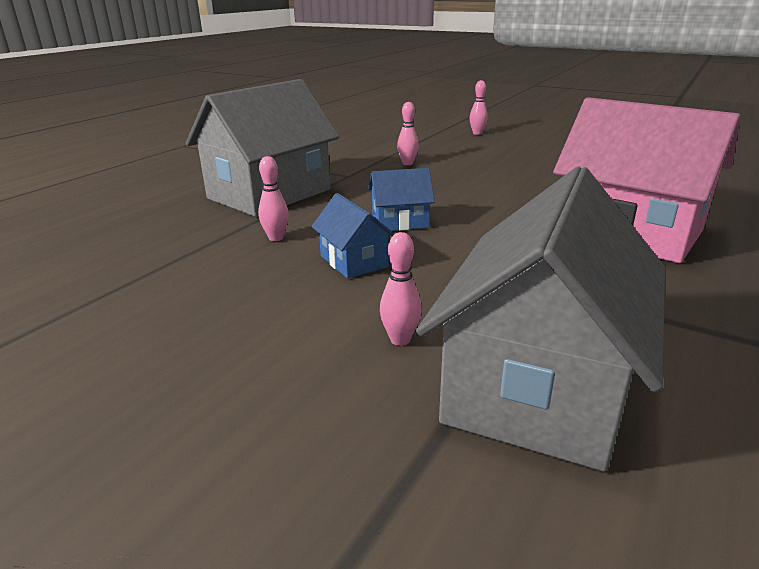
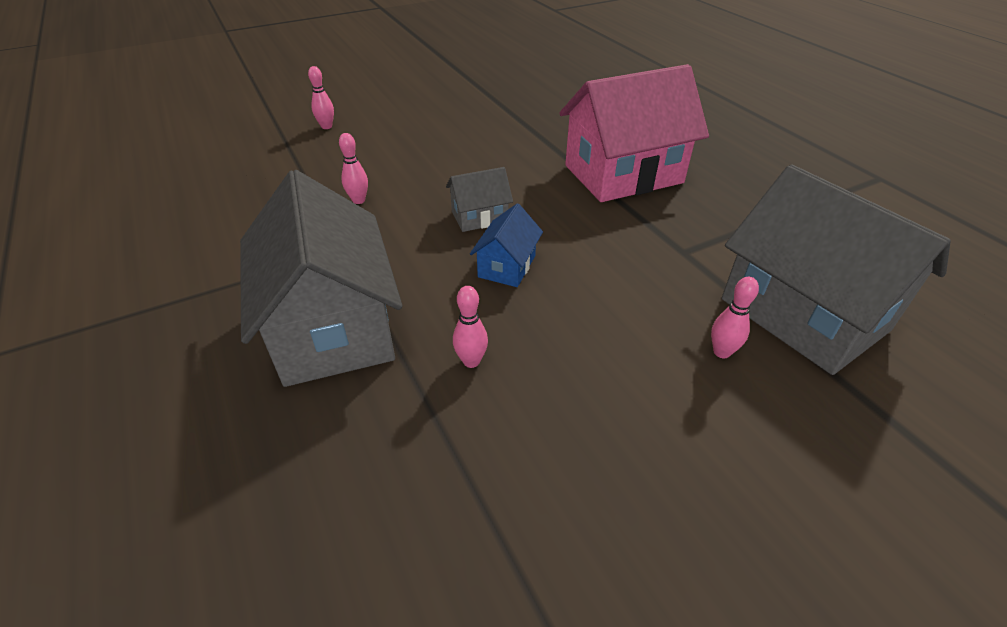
camera: 60 degrees left, 15 degrees up
(353, 261) = (570, 326): blue house -> none
(449, 198) = (479, 217): none -> grey house

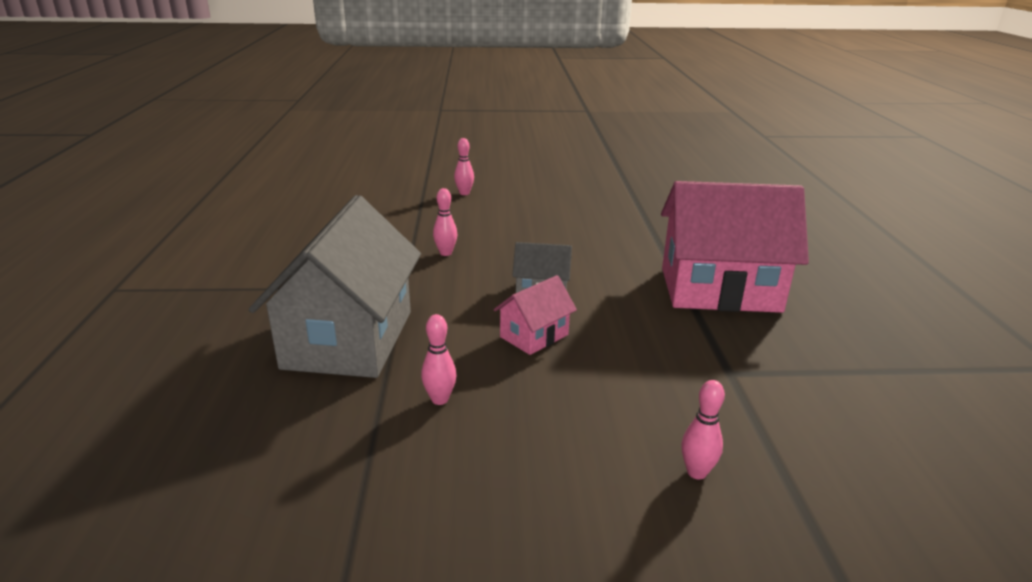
camera: 25 degrees right, 15 degrees down
(507, 266) = (534, 336): blue house -> pink house
(803, 314) = (828, 470): grey house -> none

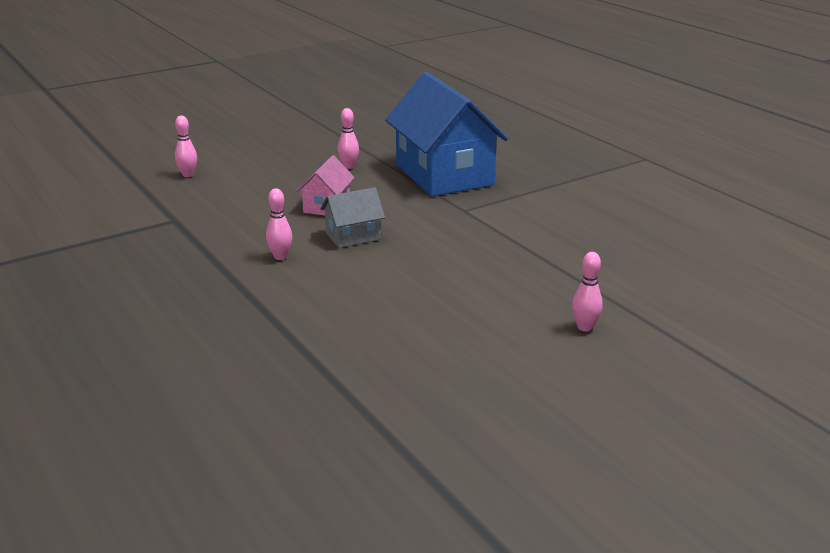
camera: 150 degrees right, 0 degrees up
(348, 339) = (444, 175): grey house -> blue house
(445, 253) = (477, 244): pink bowling pin -> pink bowling pin (280, 257)
(719, 290) = (192, 281): pink house -> none

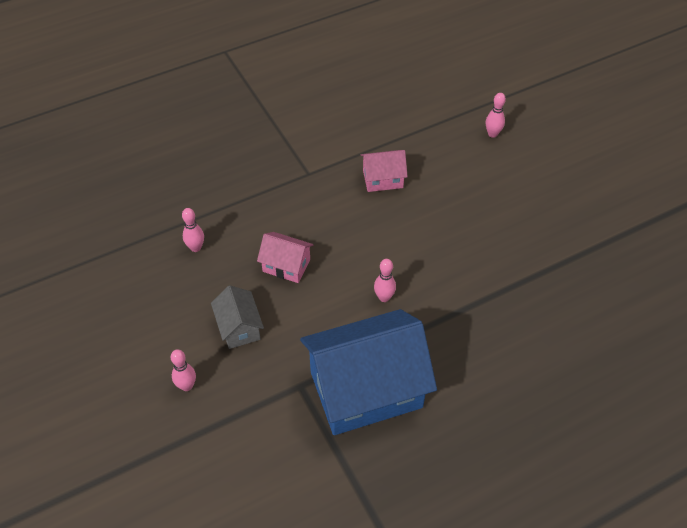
camera: 85 degrees left, 25 degrees up
(353, 236) = (350, 248): grey house -> grey house (239, 328)
(444, 175) = (232, 179): blue house -> blue house (366, 389)
(467, 251) = (383, 179): none -> pink house

